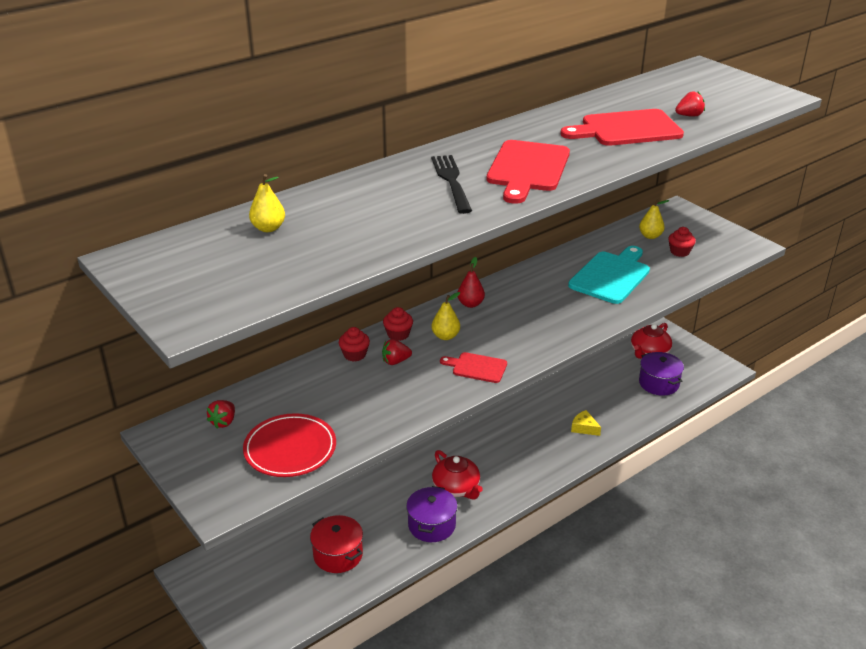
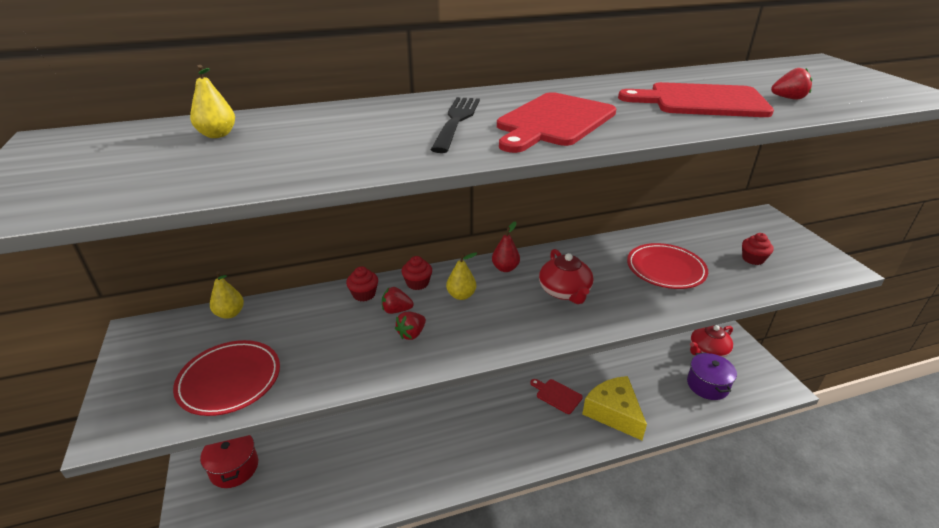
camera: 20 degrees right, 0 degrees up
(223, 422) = (198, 333): red strawberry -> red strawberry (411, 334)
(338, 555) = (322, 480): red pot -> red pot (234, 468)
(431, 525) = (421, 475): purple pot -> none
(456, 487) = (464, 441): red teapot -> red teapot (565, 291)
(477, 367) = (472, 336): red cutting board -> red cutting board (557, 395)
(584, 428) = (613, 413): yellow cheese -> yellow cheese, size x2.12
(611, 276) = (665, 269): turquoise cutting board -> red plate
(650, 236) = (725, 237): yellow pear -> yellow pear (230, 313)

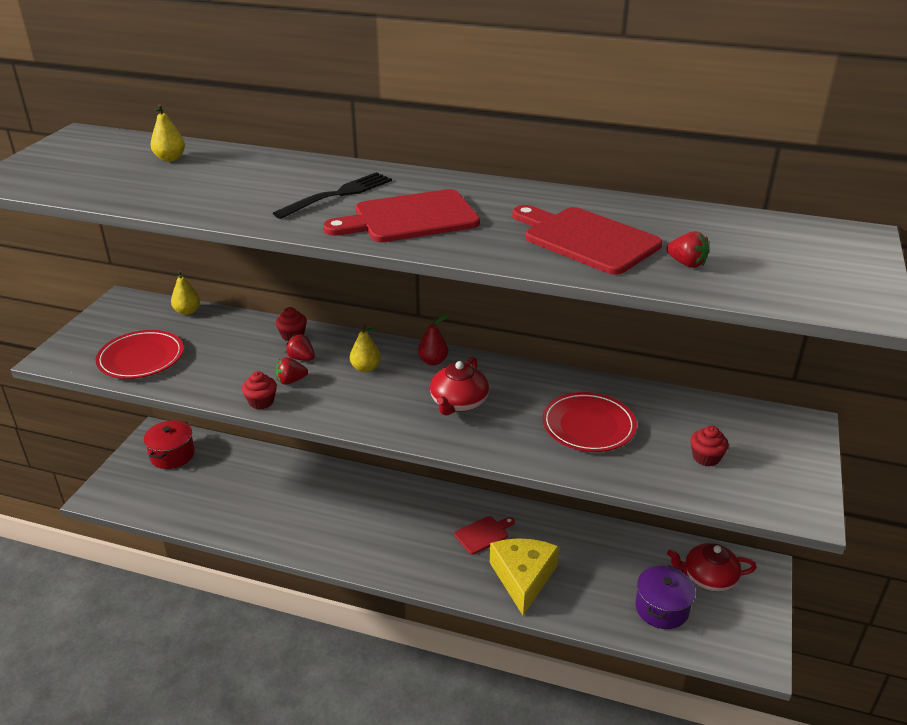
camera: 35 degrees right, 0 degrees up
(417, 283) = (343, 344): red cupcake -> red cupcake (261, 402)
(557, 395) = (483, 534): red cutting board -> red cutting board turned 75 degrees clockwise

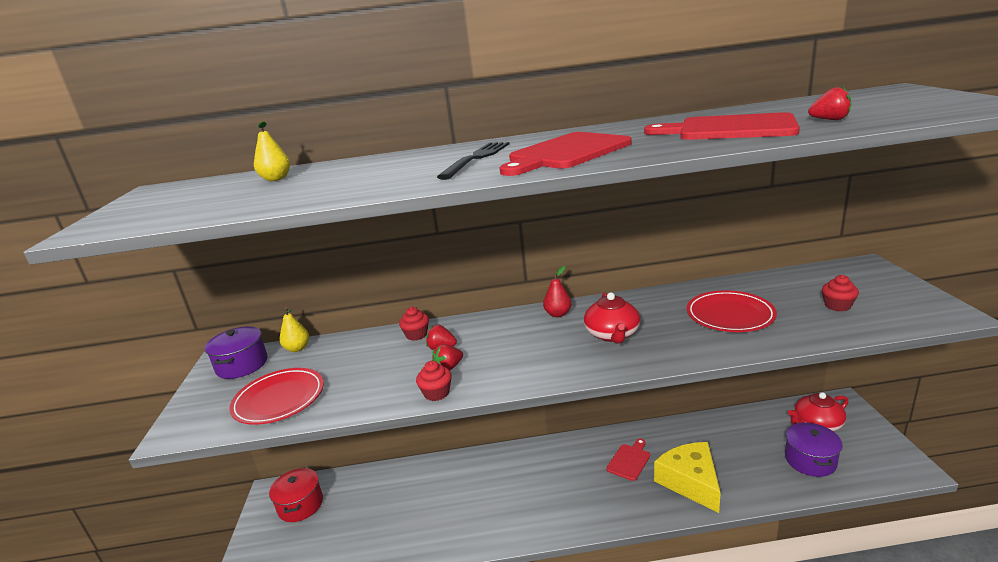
camera: 20 degrees left, 10 degrees down
(135, 312) = (242, 365): none -> purple pot
(365, 368) = (506, 337): yellow pear -> none

